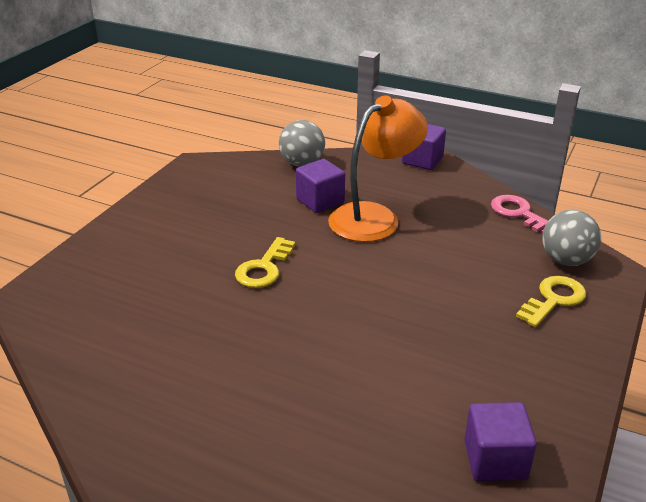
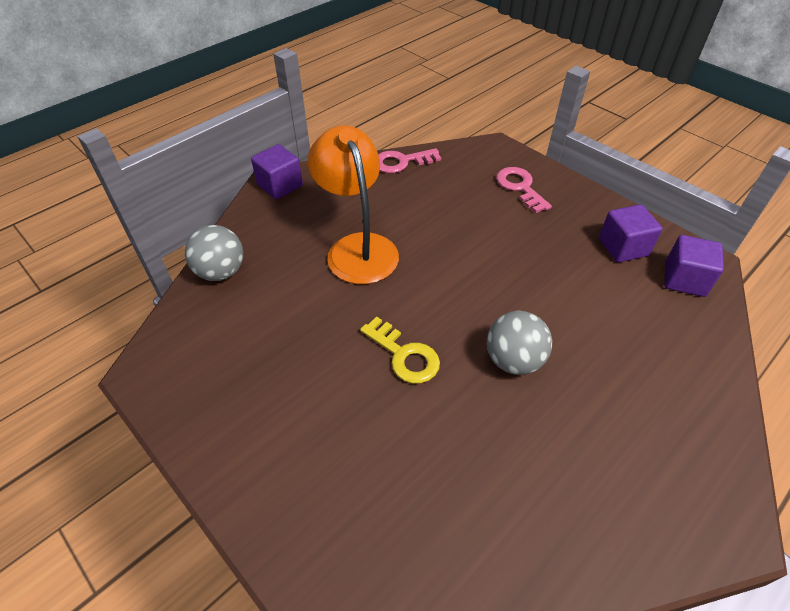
camera: 70 degrees left, 15 degrees up
(320, 201) = (306, 278): purple cube -> purple cube (623, 247)
(554, 299) = (520, 187): yellow key -> pink key
(566, 260) = (475, 163): grey ball -> grey ball (513, 360)

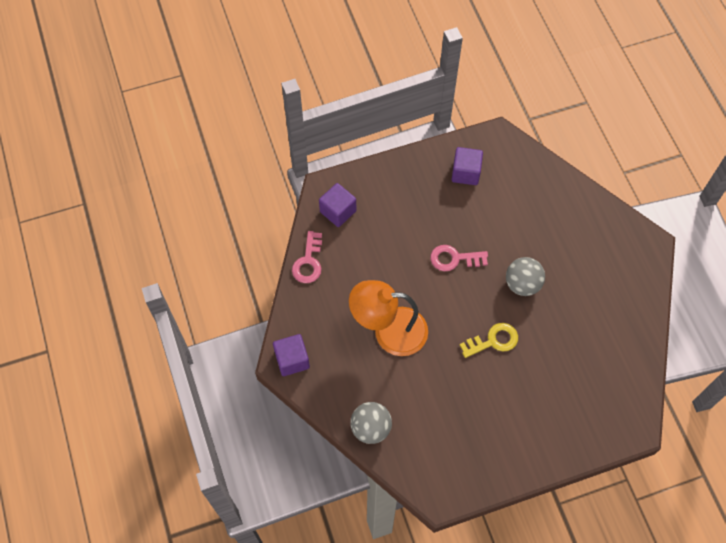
camera: 65 degrees left, 15 degrees up
(520, 187) = (379, 198): pink key -> pink key (454, 259)
(684, 279) = (506, 158): purple cube -> purple cube (338, 211)

